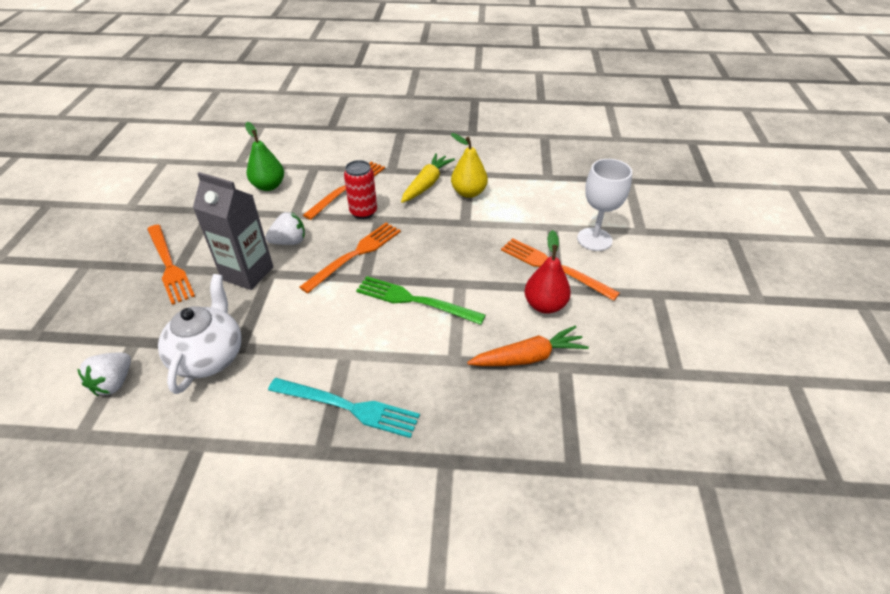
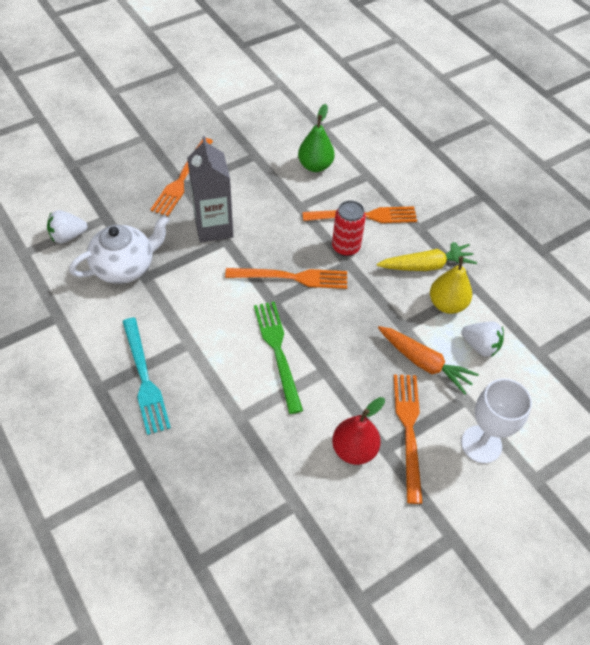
camera: 50 degrees right, 10 degrees up
(289, 242) = (267, 226): white strawberry -> white strawberry (480, 346)
(528, 357) = (283, 470): orange carrot -> orange carrot (424, 363)

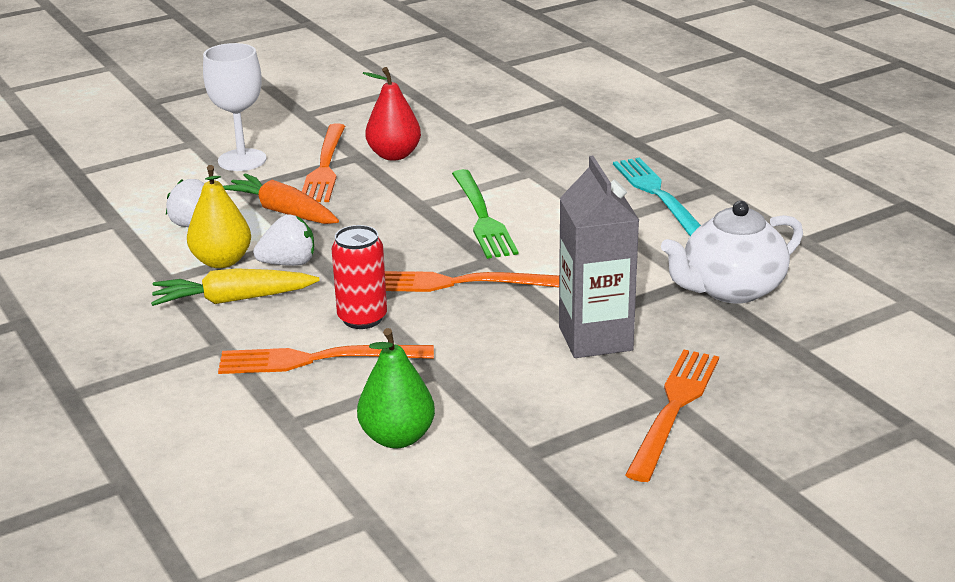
camera: 175 degrees left, 25 degrees down
(68, 236) = (848, 322): white strawberry -> white strawberry (289, 263)

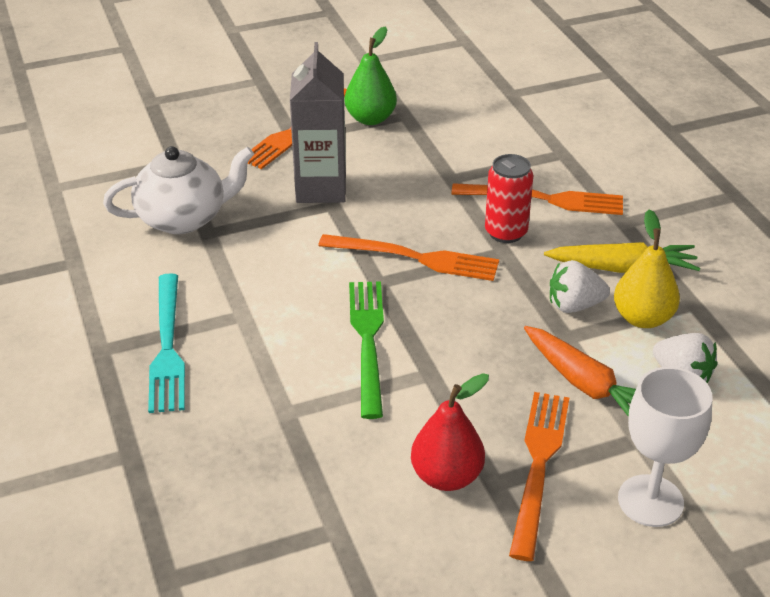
camera: 170 degrees left, 10 degrees up
(397, 438) = (488, 135): green pear -> green pear (370, 119)

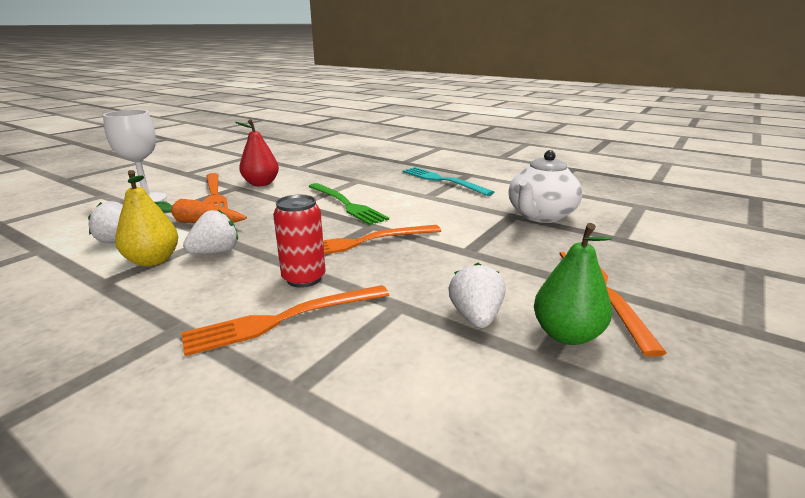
camera: 145 degrees right, 15 degrees down
(321, 188) = (493, 257): grey carton -> none
(410, 149) = (476, 317): none -> white strawberry
(622, 268) = (175, 287): yellow carrot -> none

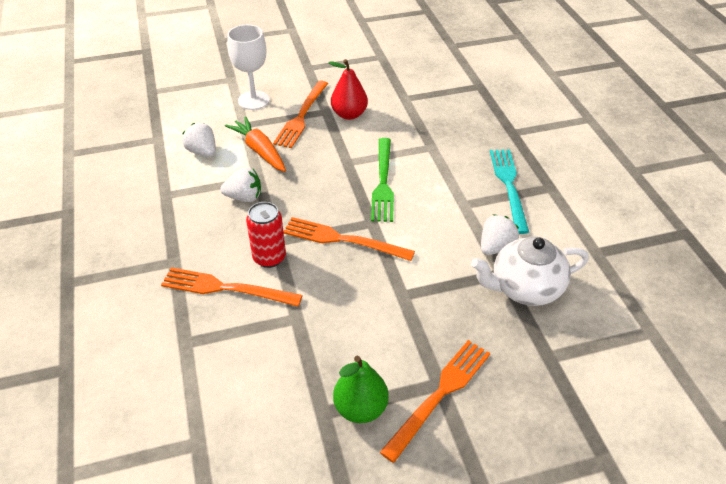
camera: 40 degrees right, 20 degrees up
(153, 261) = (205, 186): yellow pear -> none
(476, 317) = (327, 358): white strawberry -> white strawberry (496, 247)

